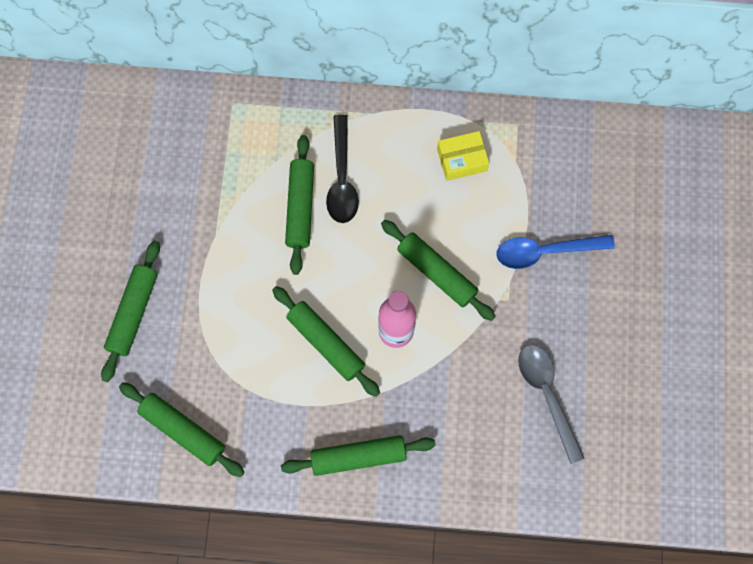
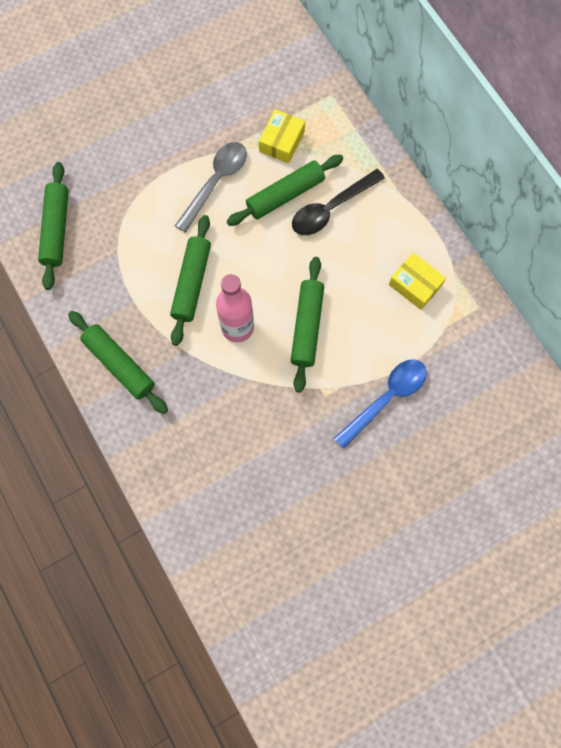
camera: 55 degrees right, 0 degrees up
(133, 313) = (121, 138): green rolling pin -> none
(246, 175) = (281, 141): none -> yellow box
(544, 251) = (386, 398): blue spoon -> blue spoon turned 90 degrees clockwise
(546, 394) = (267, 476): grey spoon -> grey spoon (216, 182)

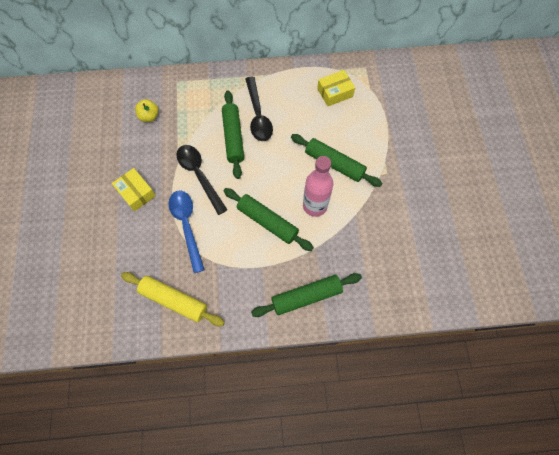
camera: 65 degrees left, 5 degrees down
(56, 229) = (174, 300): green rolling pin -> yellow rolling pin
(216, 182) = (199, 175): grey spoon -> black spoon
(266, 90) = (149, 116): none -> yellow apple
(281, 141) = (193, 123): yellow box -> yellow box (136, 193)
(386, 398) = (403, 139): blue spoon -> blue spoon (187, 225)

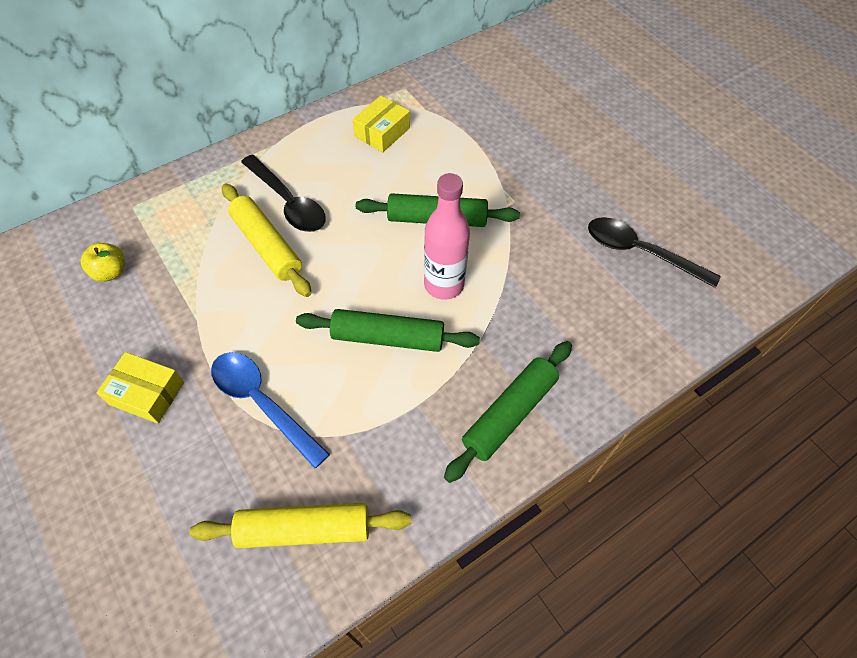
camera: 30 degrees left, 10 degrees down
(199, 175) = (241, 320): black spoon -> black spoon (639, 252)
(233, 137) = (267, 246): green rolling pin -> yellow rolling pin

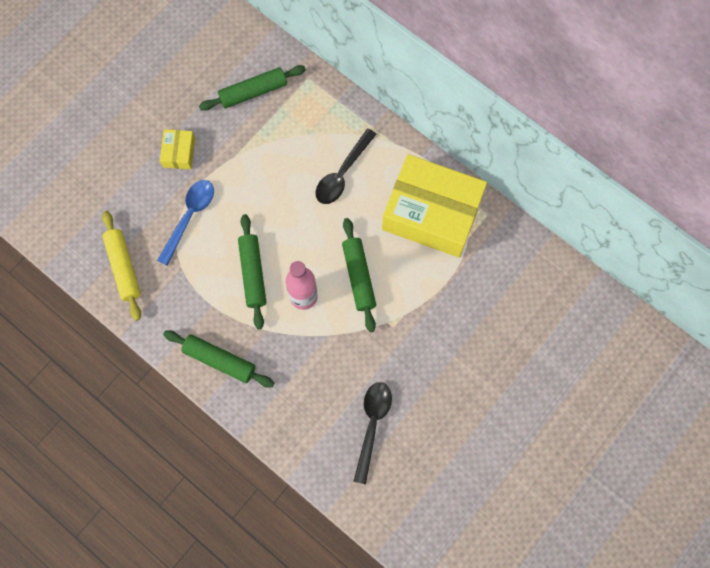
camera: 75 degrees right, 15 degrees up
(110, 272) = (253, 92): yellow apple -> green rolling pin
(267, 246) = (301, 175): yellow rolling pin -> none
(382, 132) = (431, 213): yellow box -> yellow box, size x2.37

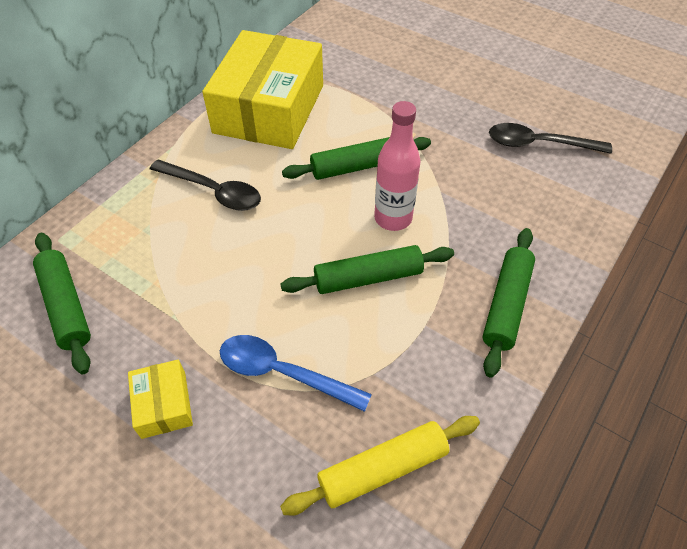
camera: 95 degrees left, 20 degrees down
(179, 152) = (163, 404): yellow box -> yellow box turned 75 degrees clockwise

